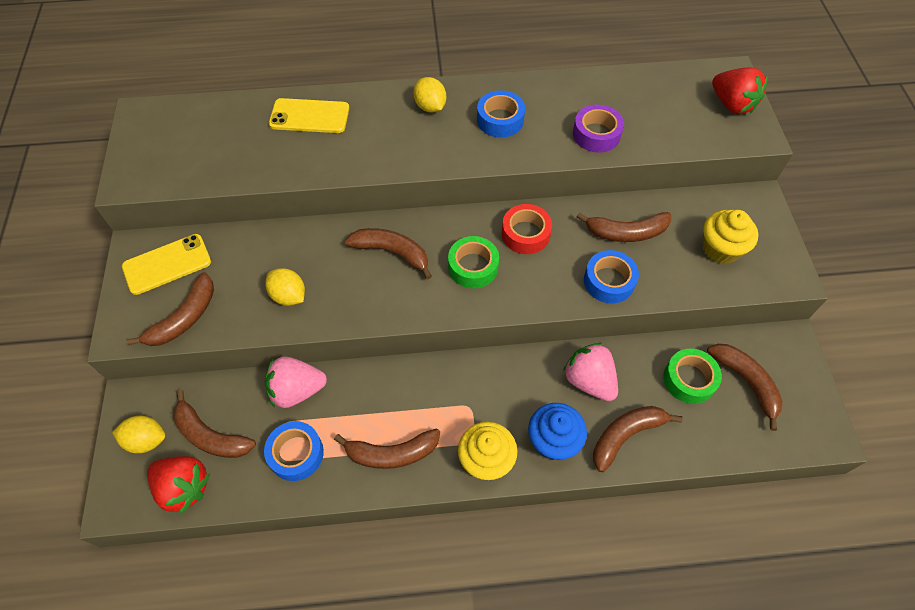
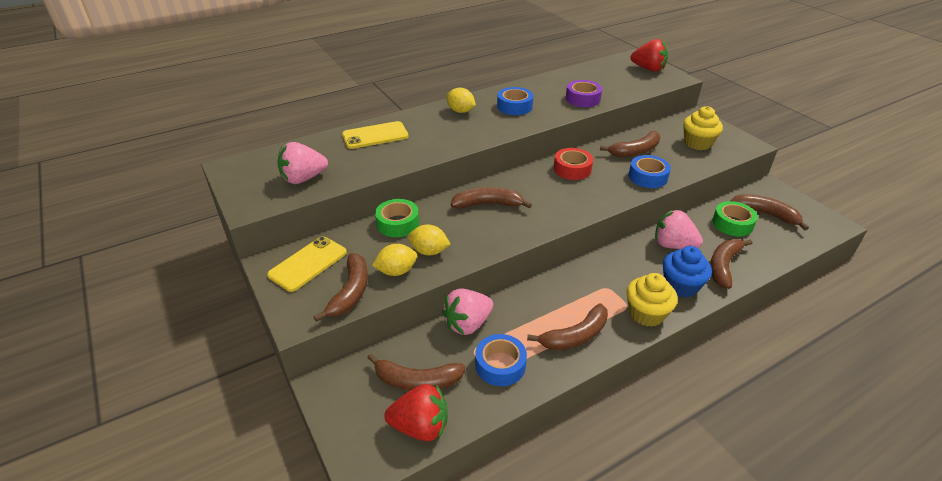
camera: 25 degrees left, 20 degrees down
(146, 440) = (359, 406): yellow lemon -> yellow lemon (396, 271)
(198, 159) = (303, 179): none -> pink strawberry
(473, 267) = (552, 195): green tape -> green tape (397, 223)

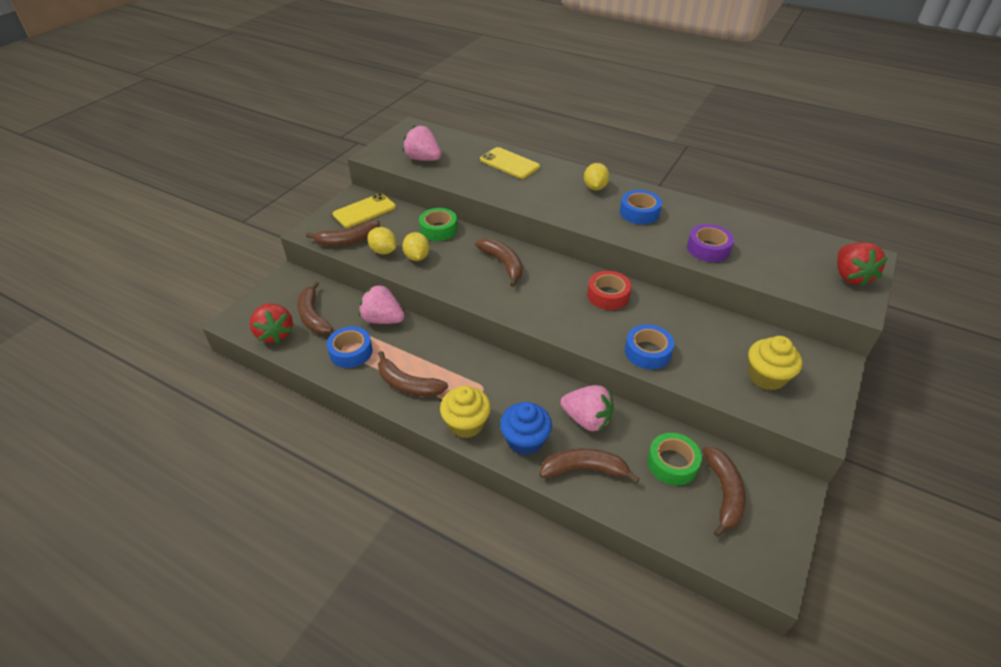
camera: 60 degrees right, 5 degrees up
(308, 264) = (364, 211): yellow phone -> yellow phone turned 45 degrees counterclockwise
(635, 151) = (690, 330): brown banana -> none
(673, 245) = (587, 419): pink strawberry -> pink strawberry turned 120 degrees clockwise

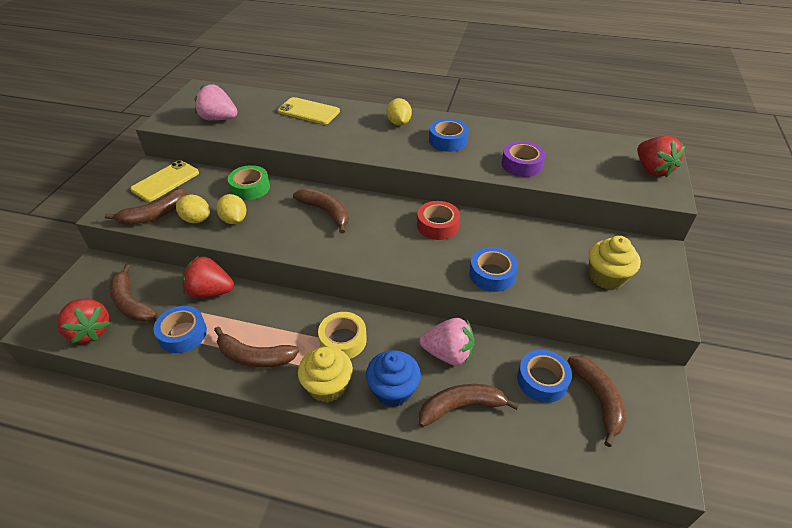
camera: 15 degrees left, 0 degrees up
(383, 319) = (210, 292): pink strawberry -> red strawberry
(491, 386) = (343, 340): none -> yellow tape
(672, 463) = (542, 380): green tape -> blue tape

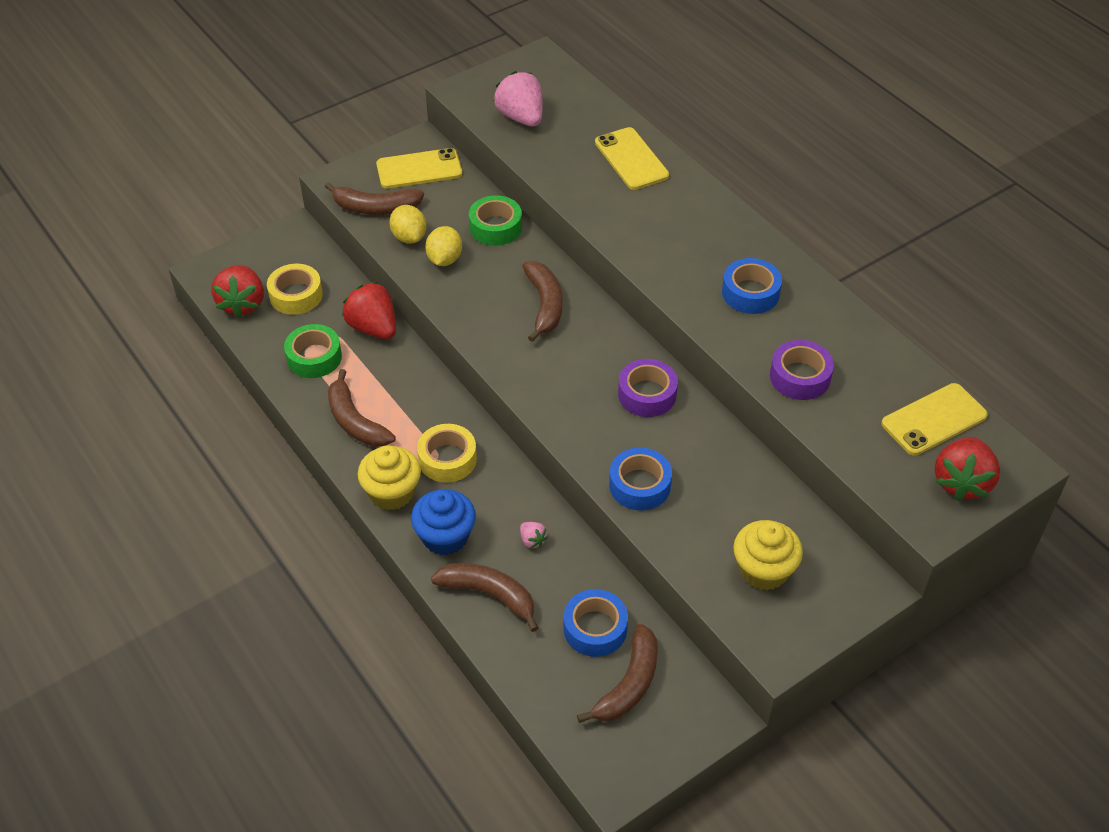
camera: 40 degrees right, 5 degrees up
(131, 303) = (296, 295): brown banana -> yellow tape
(182, 334) = (314, 357): blue tape -> green tape
(399, 123) = (720, 234): yellow lemon -> none
(437, 225) = (647, 394): red tape -> purple tape
(448, 354) = (532, 540): pink strawberry -> pink strawberry, size x0.46
(603, 150) = (934, 420): none -> yellow phone

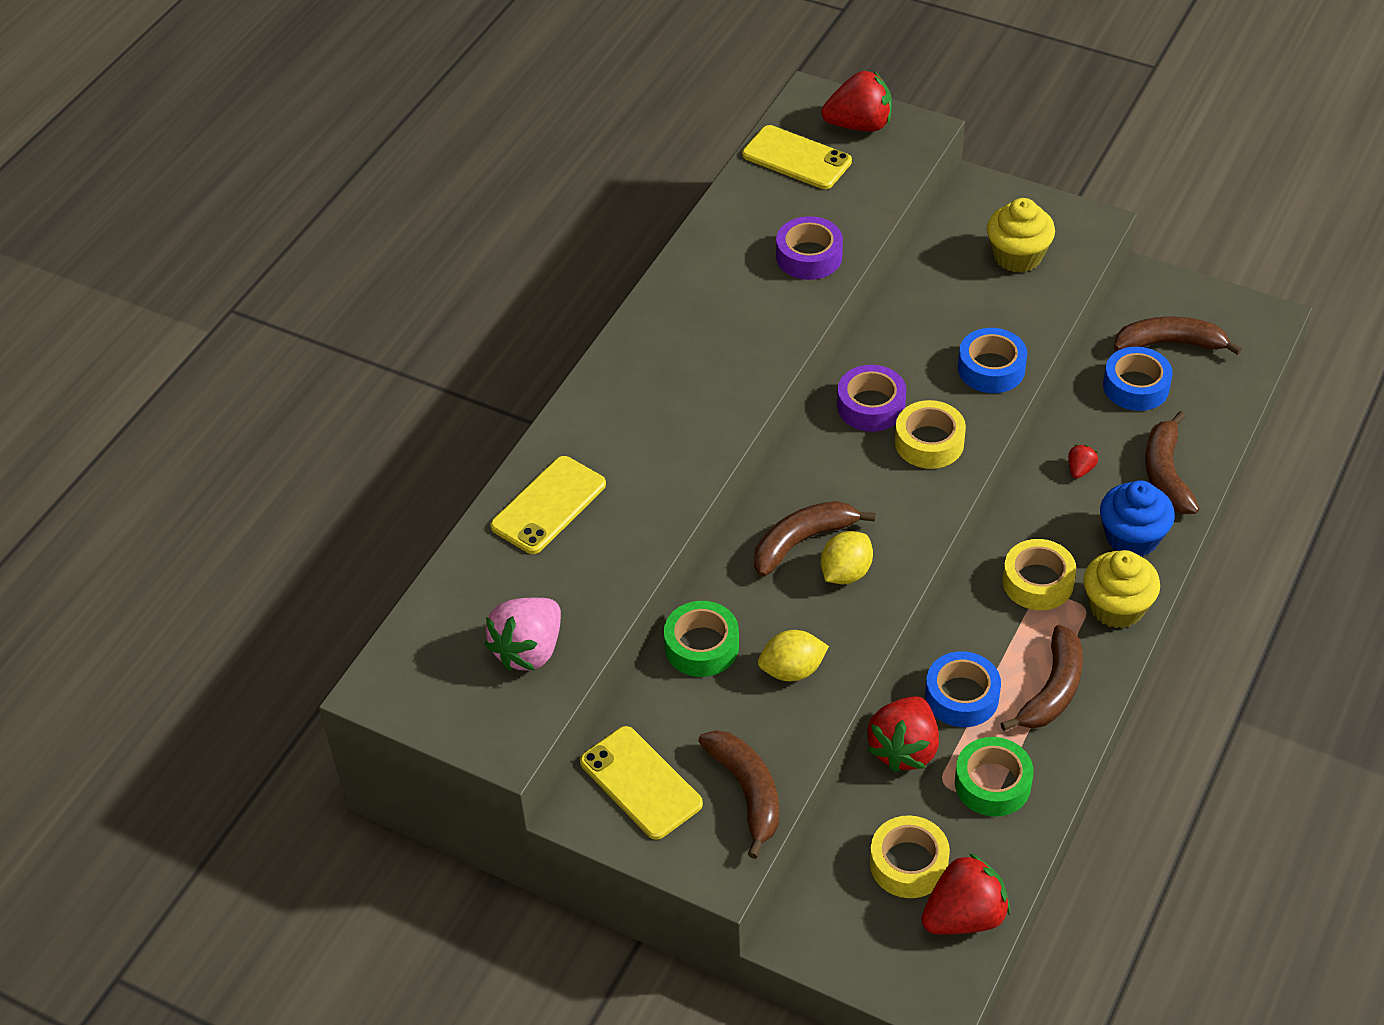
camera: 115 degrees left, 0 degrees up
(409, 237) = (777, 726): yellow lemon -> yellow lemon (846, 573)
(532, 540) = (1080, 469): pink strawberry -> red strawberry
(587, 411) = (929, 442): none -> yellow tape
(750, 293) = (714, 327): blue tape -> blue tape (961, 696)

